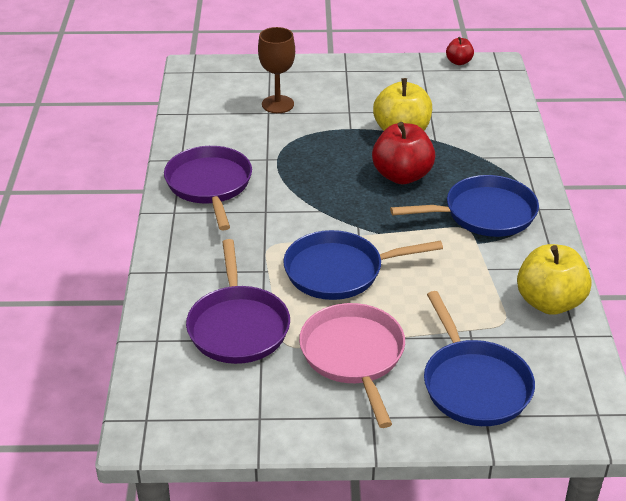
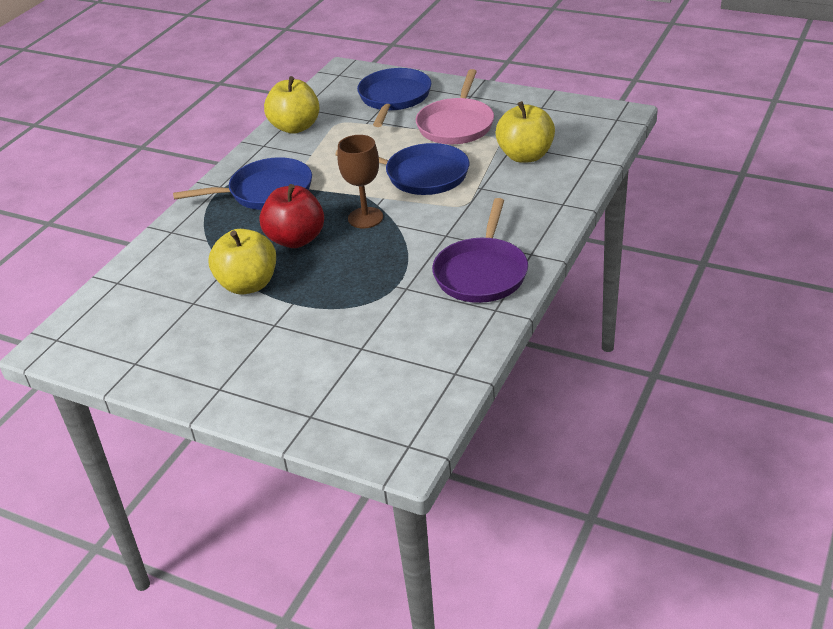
camera: 150 degrees left, 0 degrees up
(238, 326) = (525, 156): purple pan -> yellow apple
(277, 104) = (342, 357): brown goblet -> brown goblet (365, 218)
(459, 62) = (82, 364): red apple -> none
(484, 214) = (266, 192): blue pan -> blue pan turned 150 degrees clockwise

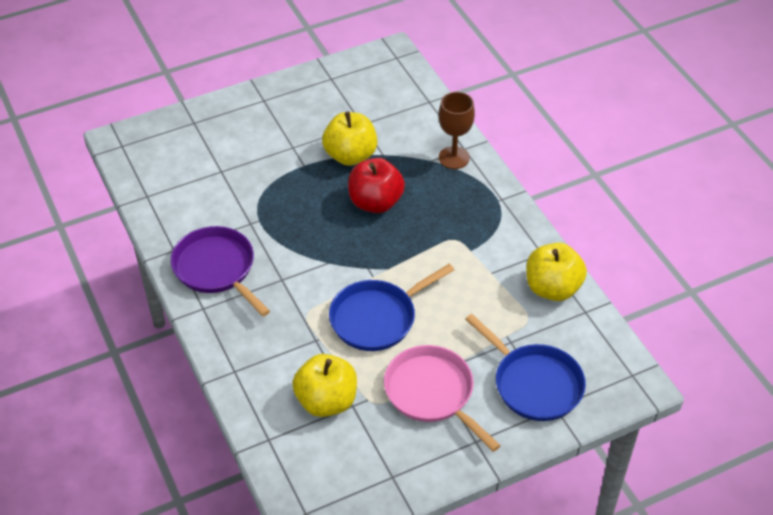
camera: 125 degrees right, 10 degrees up
(266, 192) = (462, 219): blue pan -> none
(365, 218) = (358, 251): brown goblet -> brown goblet (454, 158)

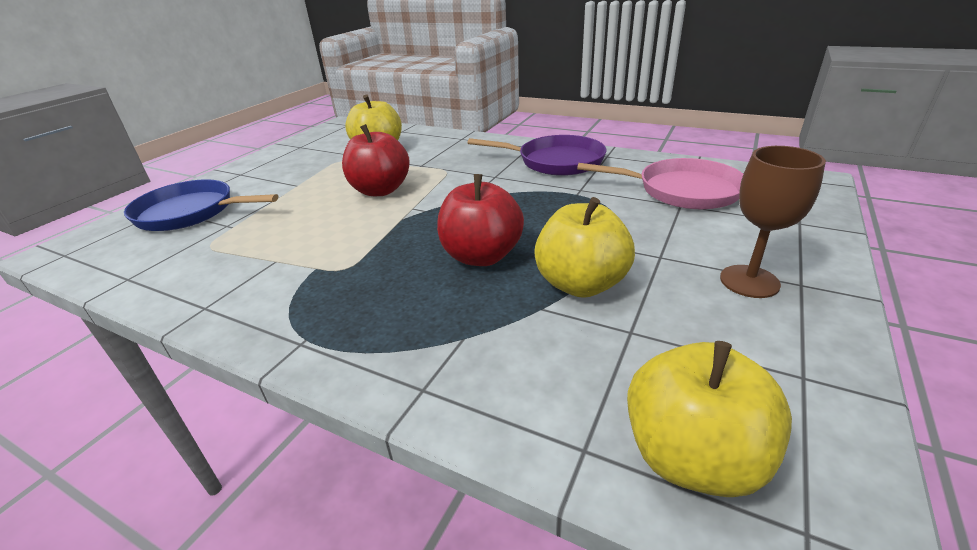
camera: 145 degrees right, 15 degrees down
(377, 318) = (380, 190): blue pan -> red apple
(432, 393) = (293, 178): pink pan -> pink pan (682, 190)
(454, 158) = (427, 363): brown goblet -> brown goblet (749, 281)
(552, 288) = (180, 281): yellow apple -> yellow apple (692, 456)

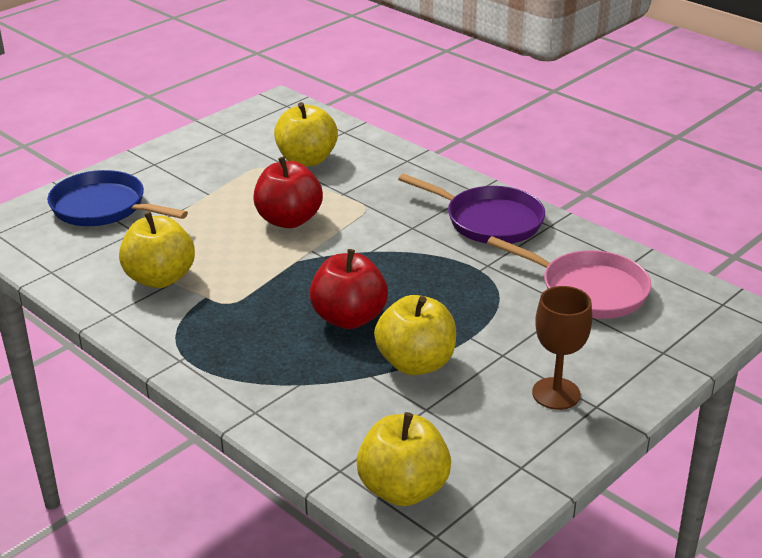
camera: 15 degrees right, 0 degrees up
(259, 260) = (160, 278): none -> yellow apple

